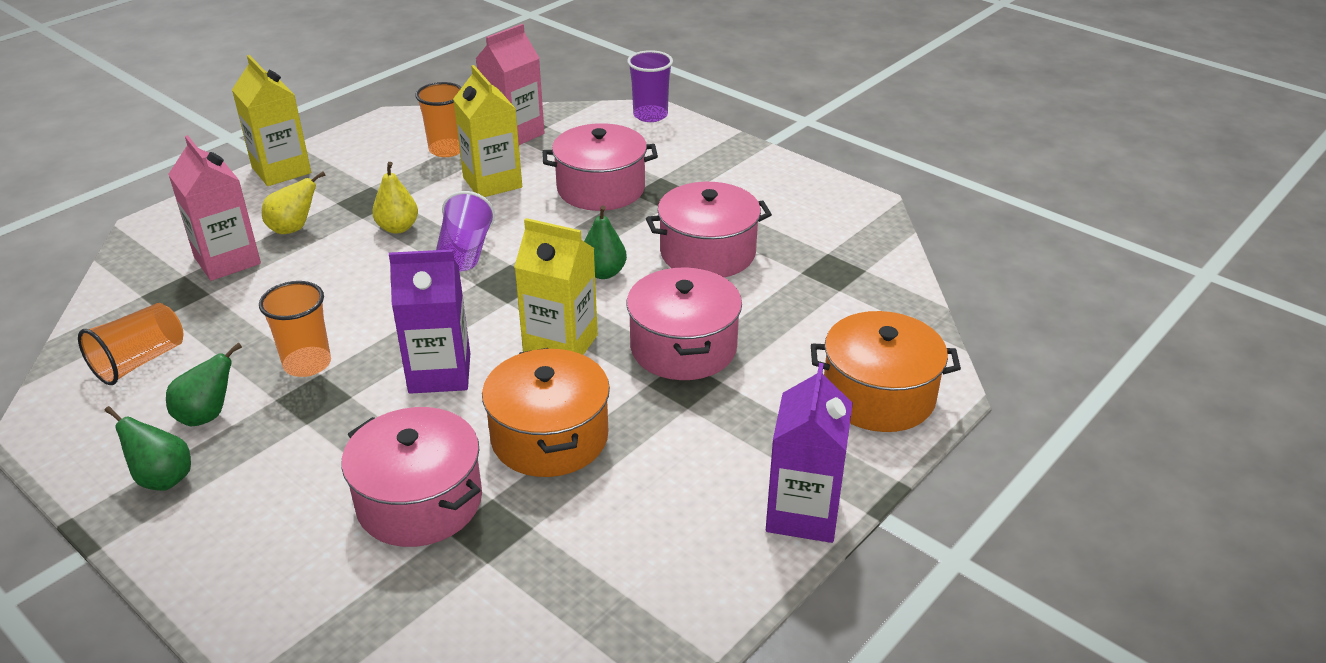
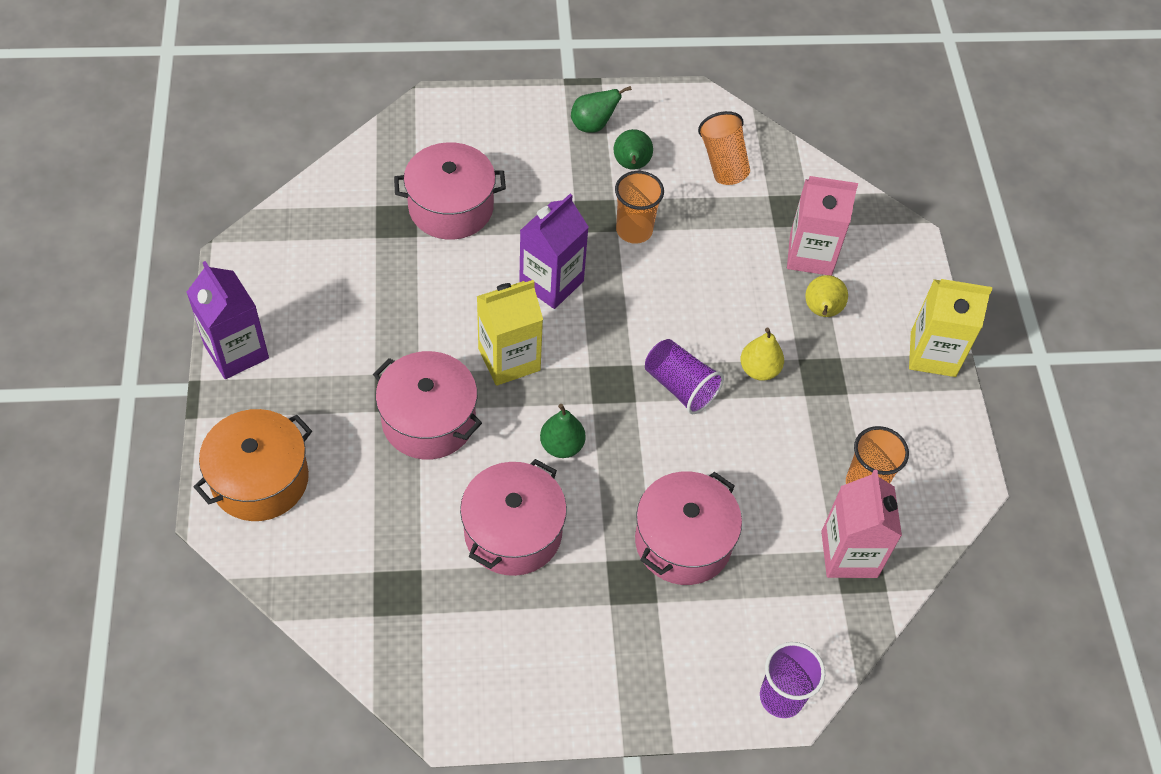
camera: 130 degrees right, 20 degrees up
(492, 182) = (771, 475): yellow carton -> none
(549, 437) = (432, 292): orange pot -> none

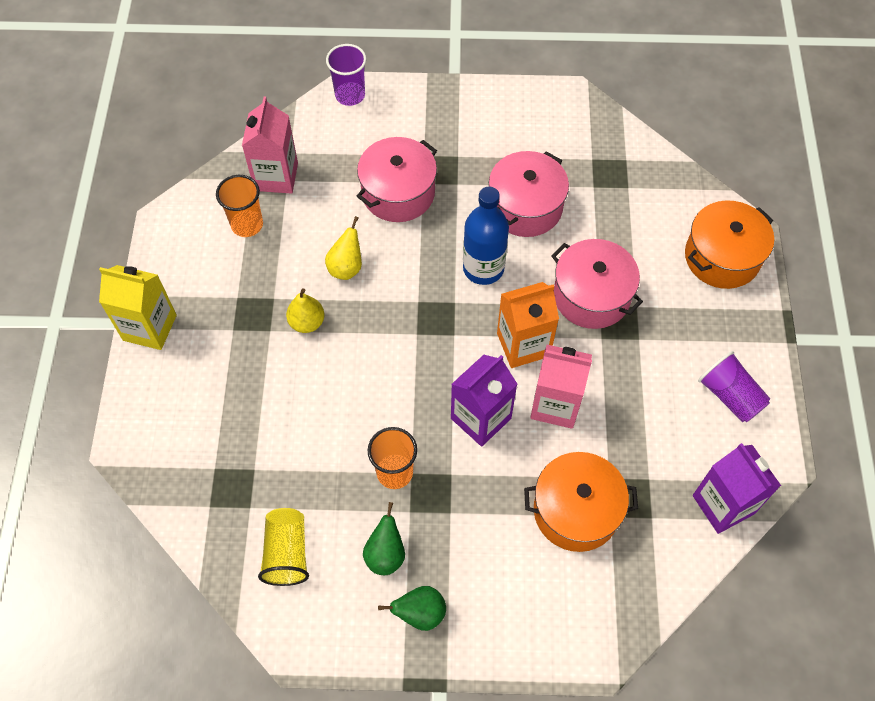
camera: 170 degrees left, 5 degrees up
(236, 351) = (761, 366): purple carton -> purple carton (723, 504)
(451, 207) = (576, 510): pink pot -> orange pot
(509, 359) = (523, 345): yellow carton -> orange carton
(562, 446) = (483, 268): green pear -> blue bottle
(680, 386) = (378, 312): purple cup -> purple cup (730, 396)
(723, 162) = (287, 553): orange cup -> yellow cup
(810, 255) = (228, 434): pink carton -> pink carton (555, 404)
(821, 311) = (235, 374): yellow pear -> yellow pear (346, 267)

